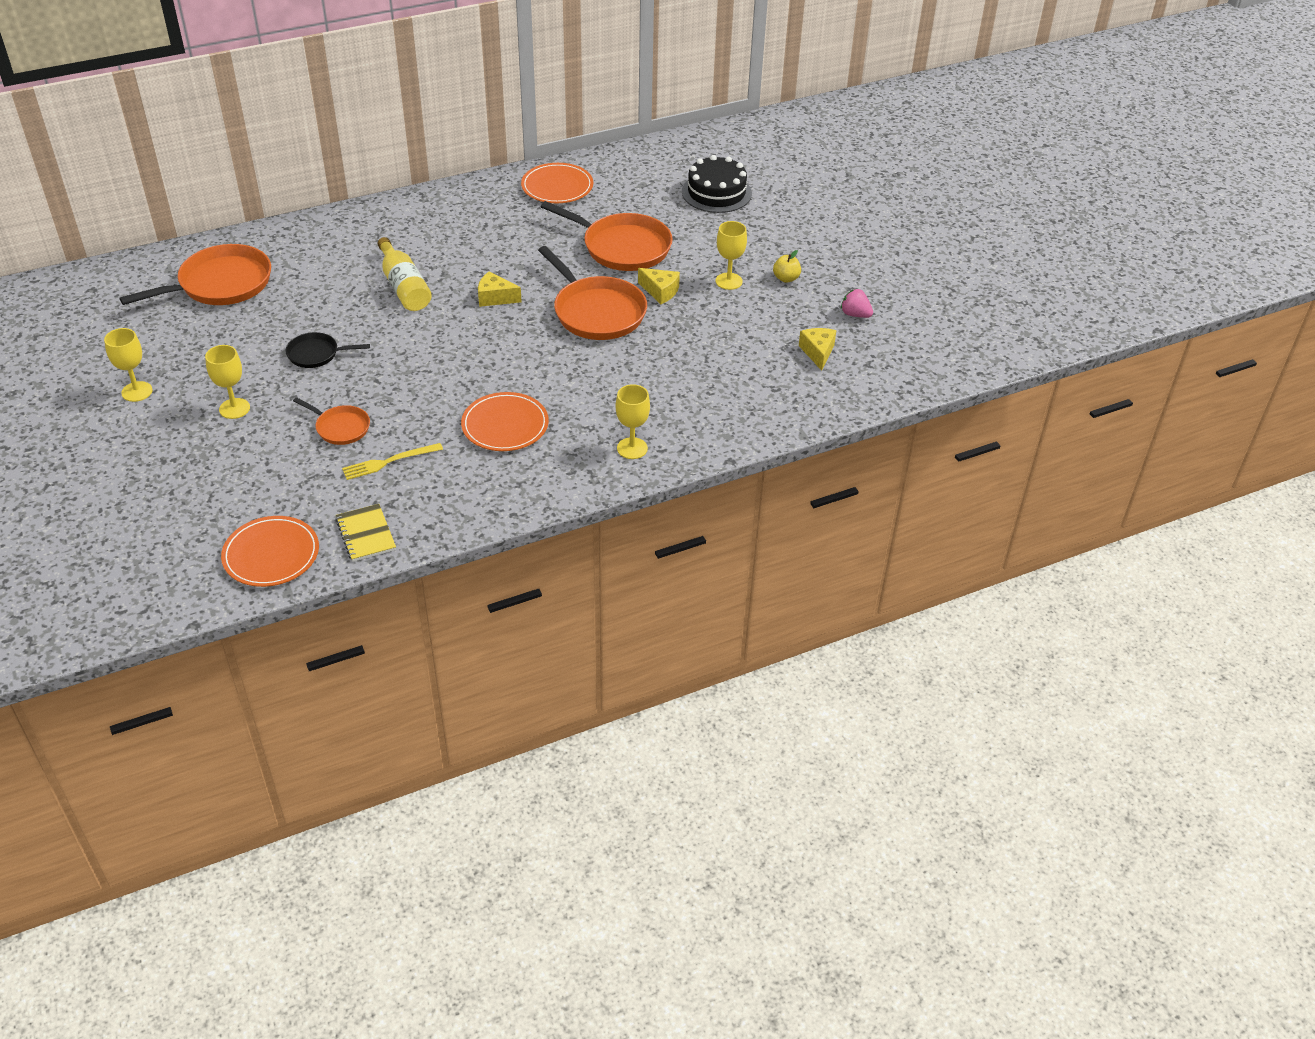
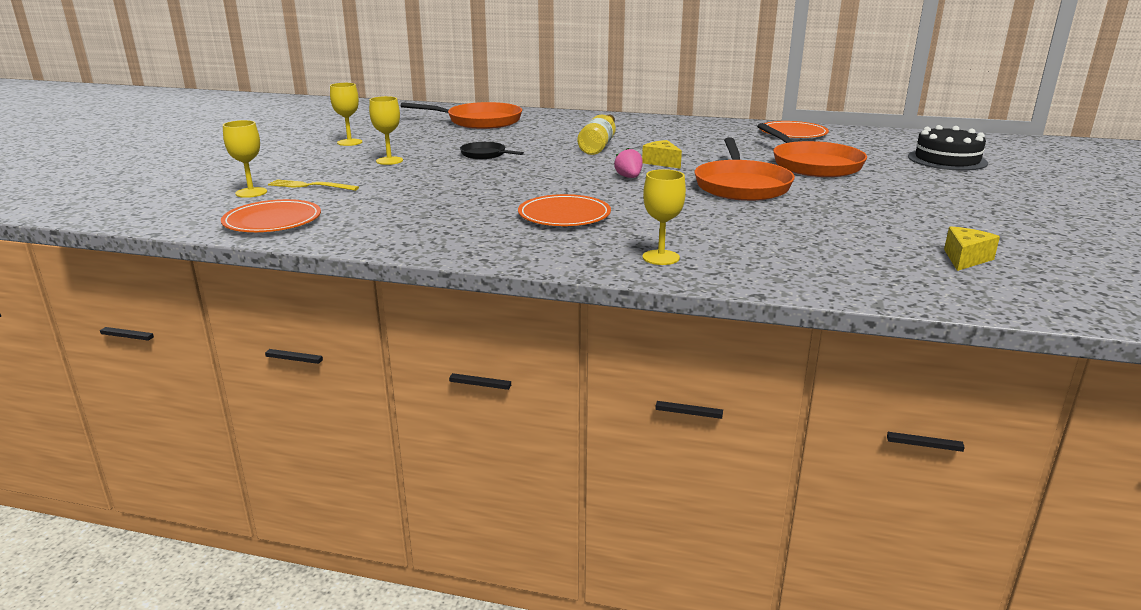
camera: 40 degrees right, 20 degrees down
(340, 428) = (439, 184): orange pan -> none
(366, 534) = (352, 232): yellow notebook -> none
(389, 461) = (441, 206): yellow fork -> yellow fork (311, 186)
(660, 291) = (820, 190): yellow cheese -> none
(728, 281) = (903, 199): yellow goblet -> yellow goblet (251, 192)
(786, 278) = (975, 211): yellow apple -> none
(855, 314) = (1045, 248): pink strawberry -> pink strawberry (629, 177)

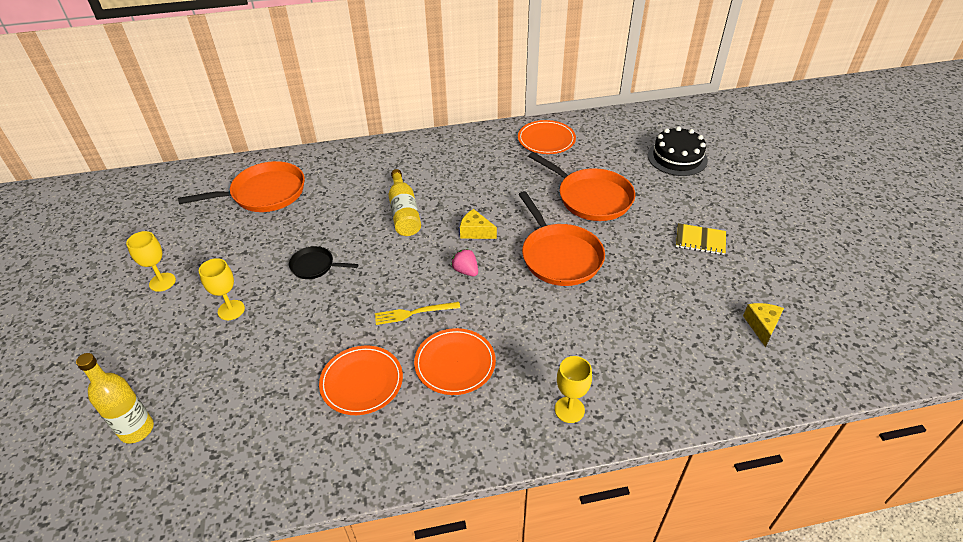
camera: 25 degrees left, 20 degrees up
(251, 192) = (137, 429): yellow goblet -> yellow bottle
(272, 221) = (201, 479): orange plate -> orange plate (361, 382)
(311, 186) = (189, 392): yellow fork -> yellow fork (414, 313)
(929, 203) = (700, 240): none -> yellow notebook

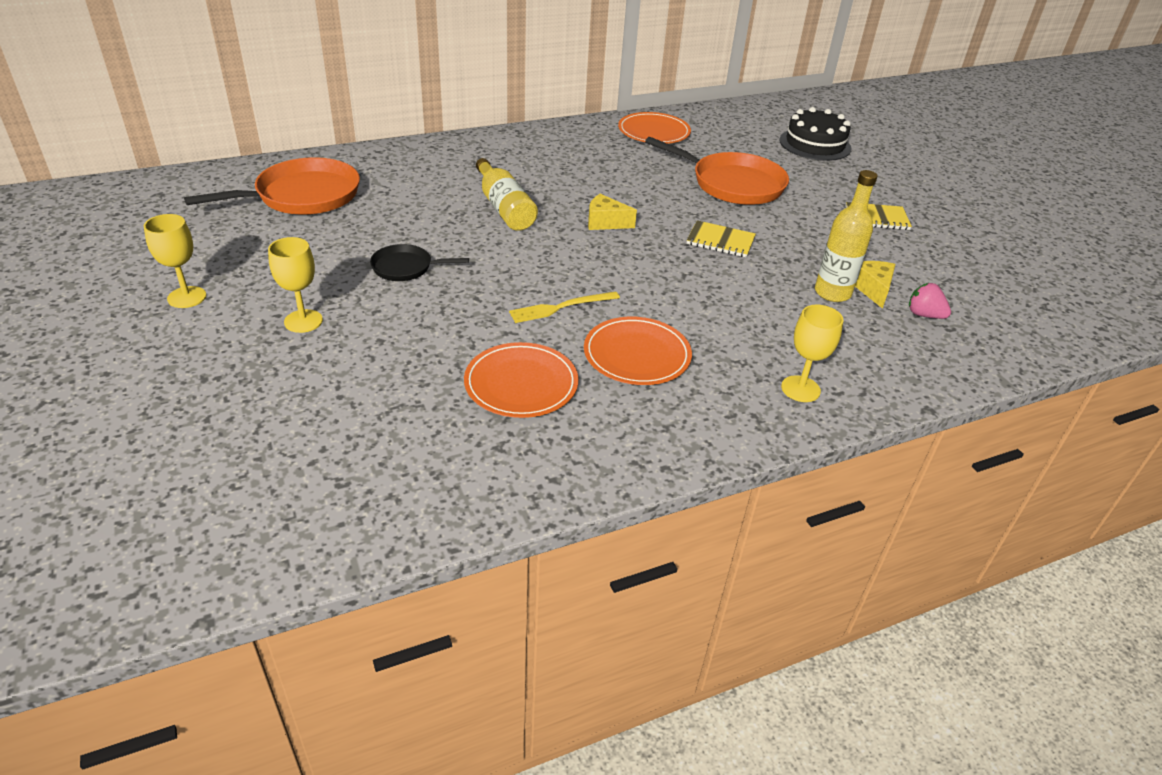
camera: 15 degrees left, 5 degrees down
(137, 429) = (210, 465): yellow bottle -> yellow bottle (832, 293)
(466, 271) = (610, 261): pink strawberry -> pink strawberry (924, 315)
(559, 256) = (720, 241): orange pan -> yellow notebook
(762, 326) = (982, 292): yellow cheese -> yellow cheese (872, 289)

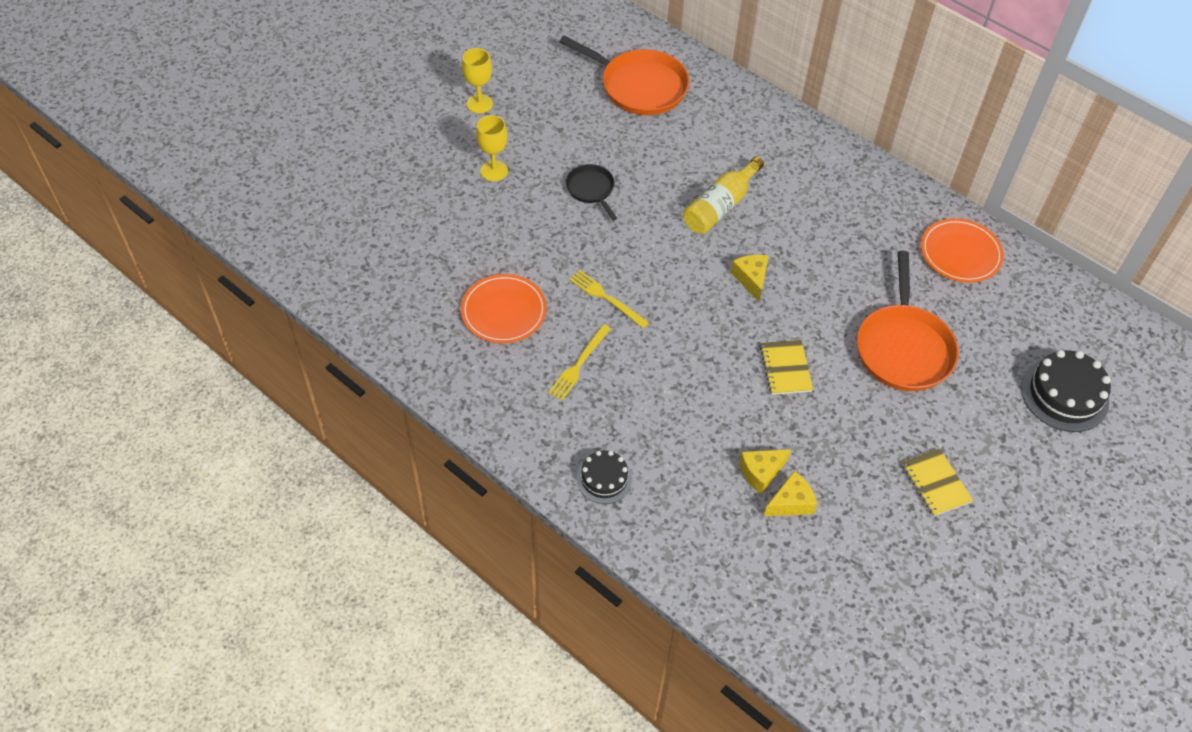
camera: 65 degrees right, 15 degrees up
(637, 354) = (579, 364): orange plate -> yellow fork
(800, 389) = (604, 479): yellow goblet -> black cake
(832, 293) = (761, 473): yellow bottle -> yellow cheese
(924, 315) = (776, 551): pink strawberry -> none

